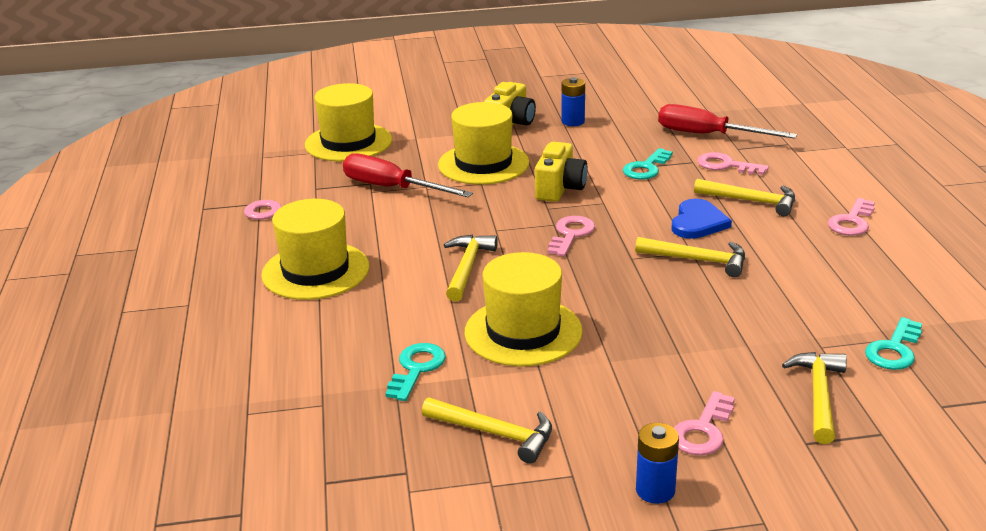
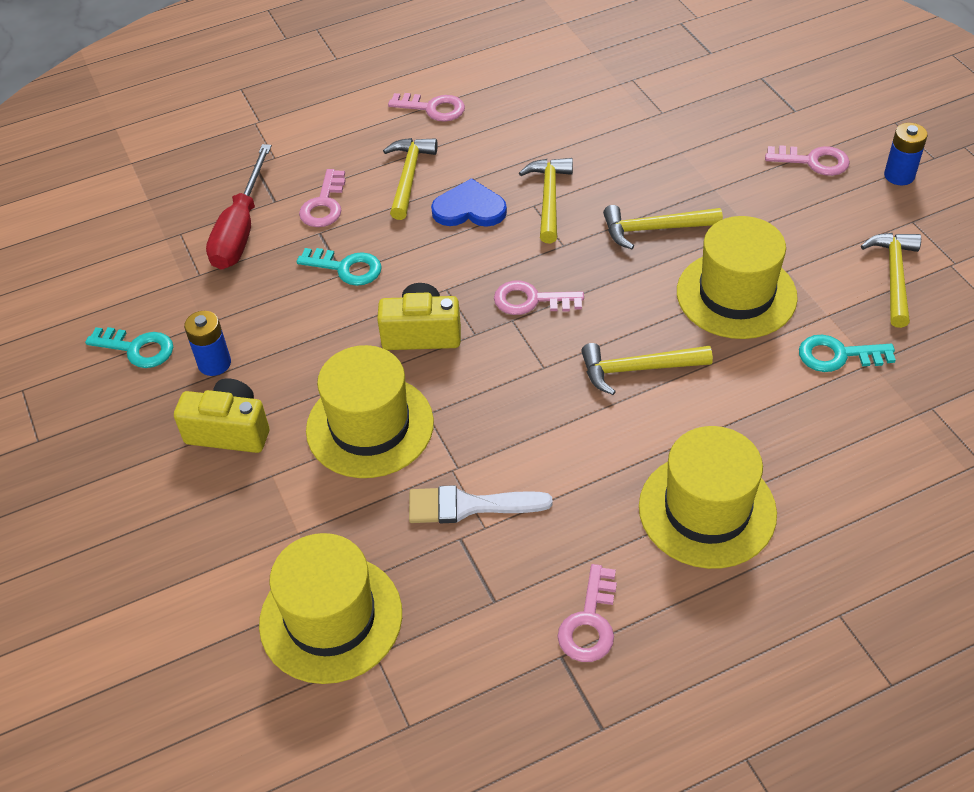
camera: 105 degrees left, 20 degrees up
(392, 188) = (469, 506): red screwdriver -> white brush
(818, 396) = (732, 108): yellow hammer -> yellow hammer (655, 229)
(894, 349) = (647, 76): turquoise key -> turquoise key (137, 349)

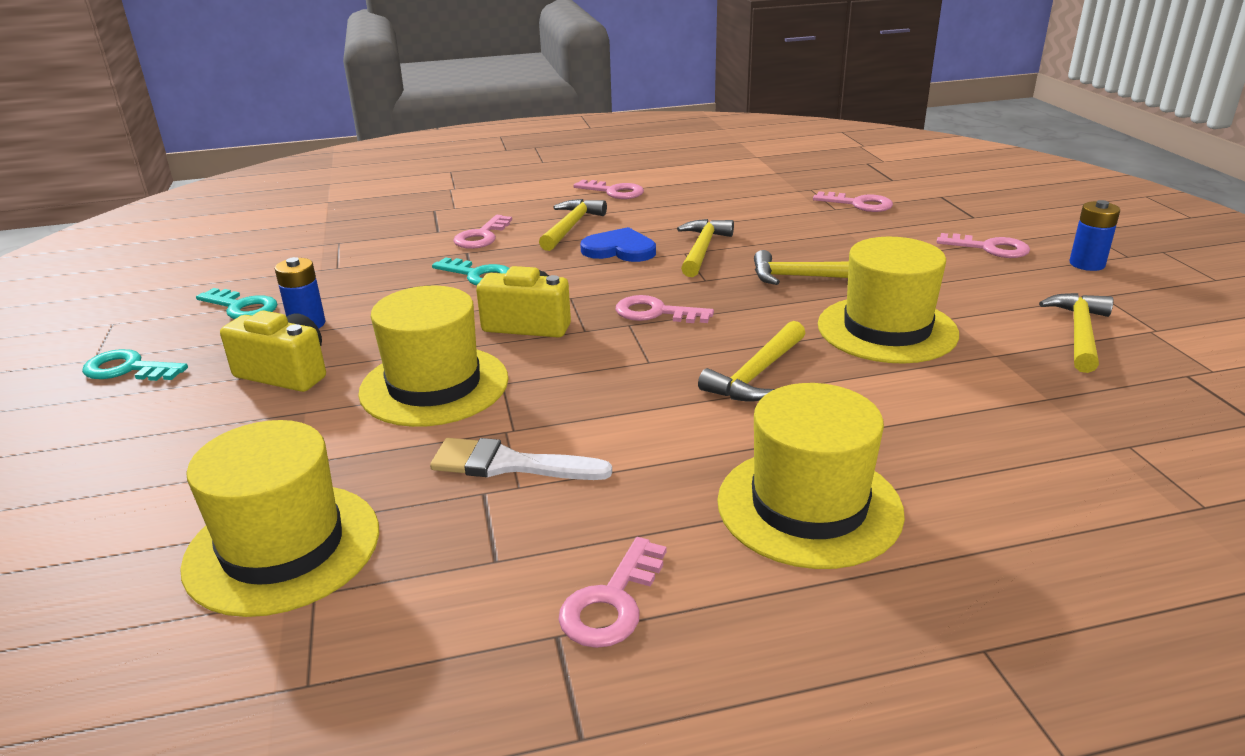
camera: 10 degrees right, 20 degrees down
(240, 229) = (395, 244): red screwdriver -> none
(638, 369) = (757, 374): yellow hammer -> yellow hammer turned 60 degrees counterclockwise
(684, 101) = (859, 204): none -> pink key
(838, 355) = (1005, 387): turquoise key -> turquoise key (128, 369)

